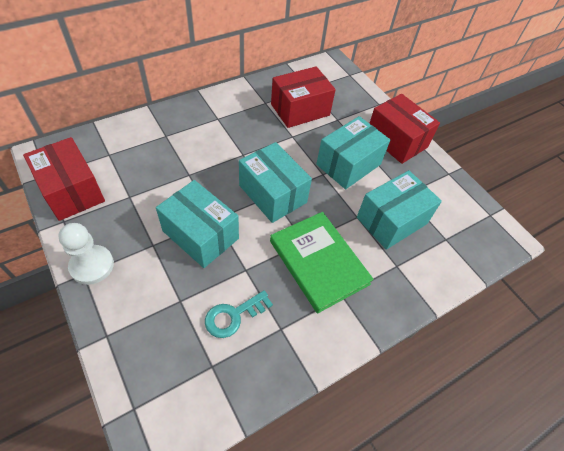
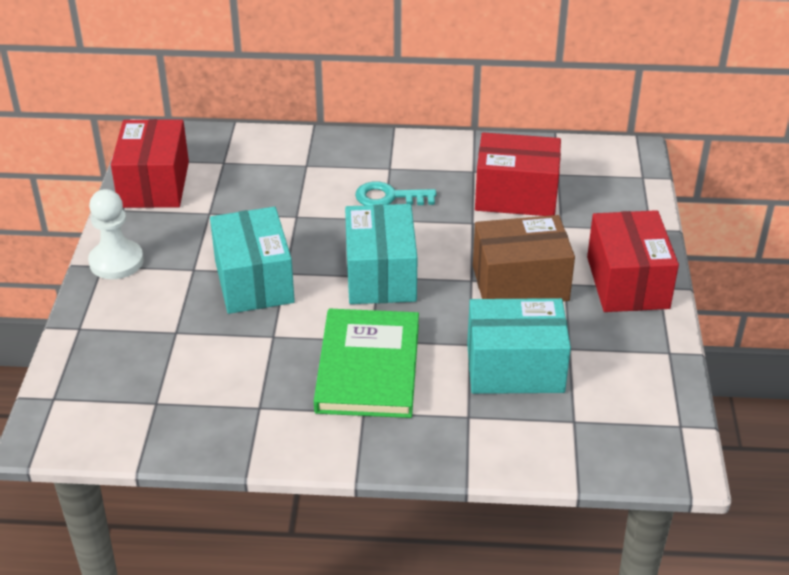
camera: 40 degrees right, 15 degrees down
(233, 316) = (219, 371): turquoise key -> turquoise key (389, 197)
(348, 164) = (520, 283): turquoise box -> brown box

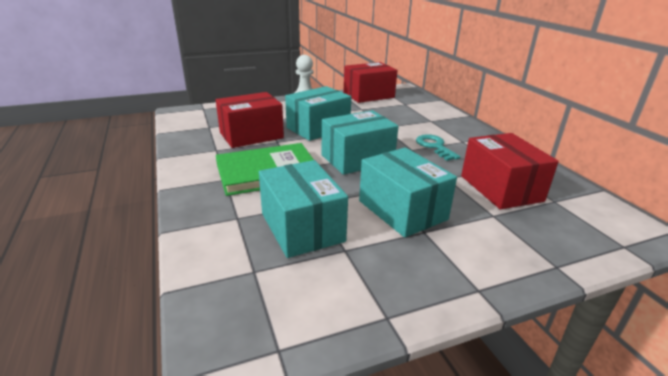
camera: 65 degrees right, 10 degrees down
(520, 283) = (402, 210): brown box -> turquoise box
(627, 282) = (462, 266): red box -> red box (251, 135)

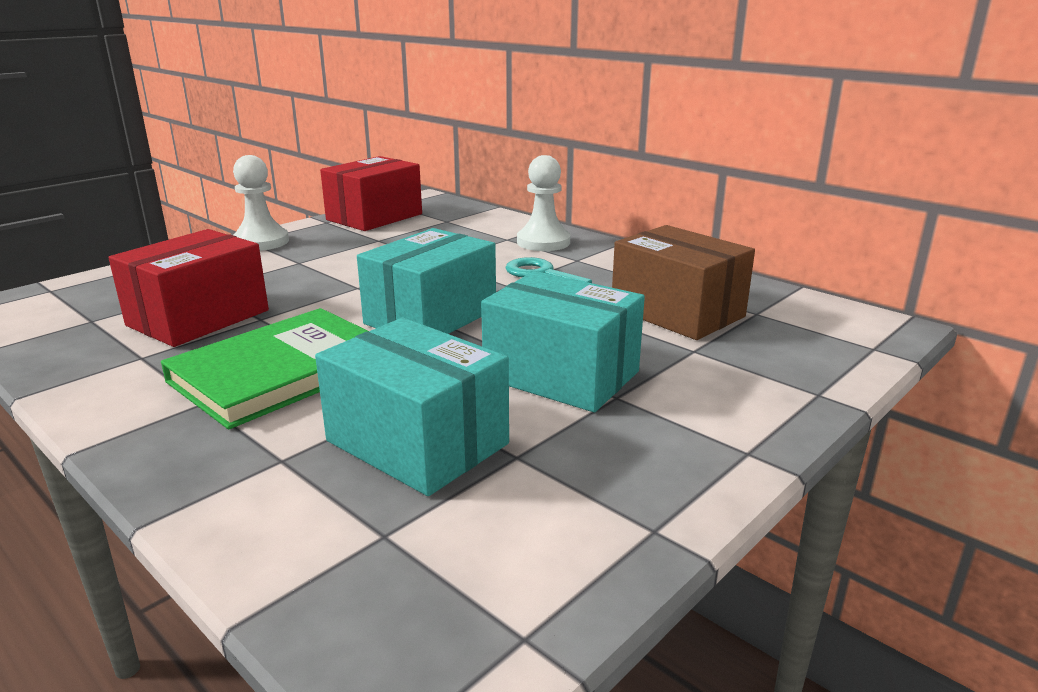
camera: 25 degrees left, 5 degrees down
(318, 128) = (323, 283): turquoise box -> none
(450, 126) = (543, 242): none -> white pawn
(501, 188) = (677, 312): red box -> brown box

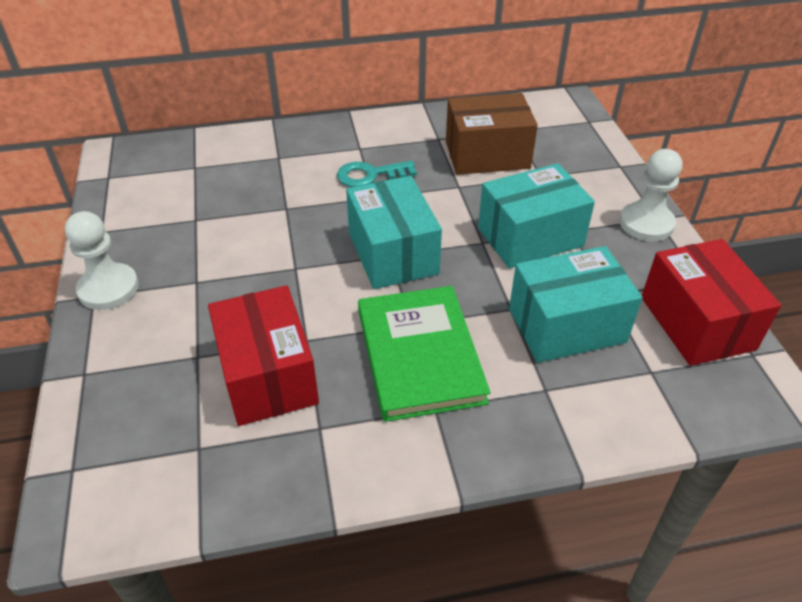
camera: 55 degrees left, 20 degrees up
(374, 217) = (129, 200): red box -> red box (697, 323)
(543, 242) = (308, 145): white pawn -> white pawn (646, 223)

